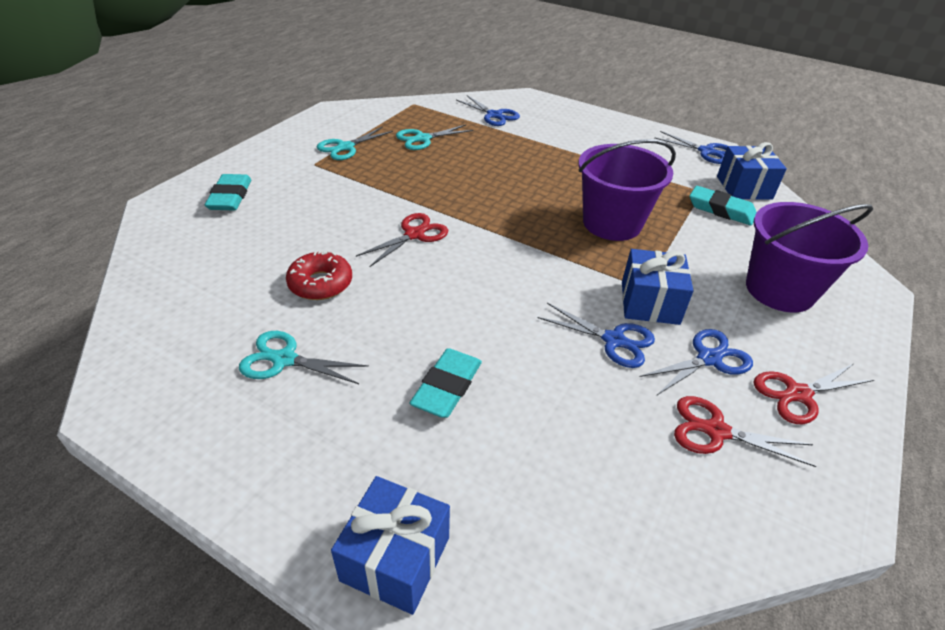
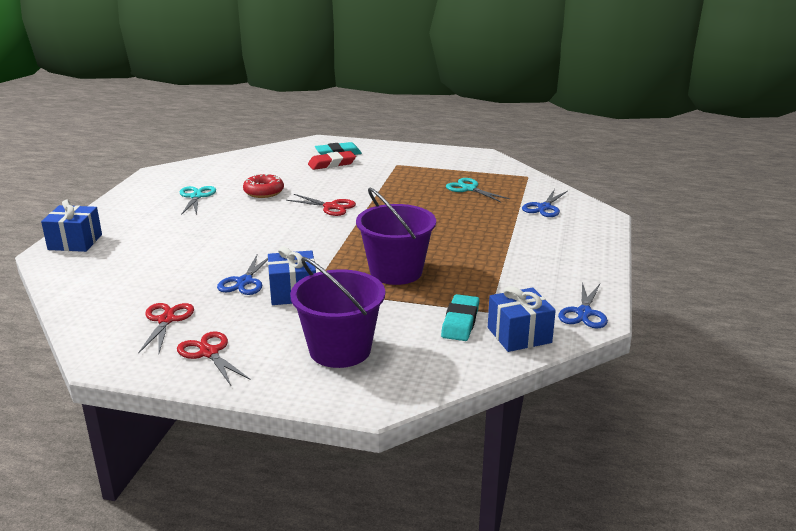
camera: 75 degrees right, 15 degrees down
(264, 208) = (332, 164): none -> red eraser
(345, 147) = (429, 168): turquoise scissors -> none
(447, 387) = (186, 237): turquoise eraser -> none
(709, 359) = (237, 317): blue scissors -> none

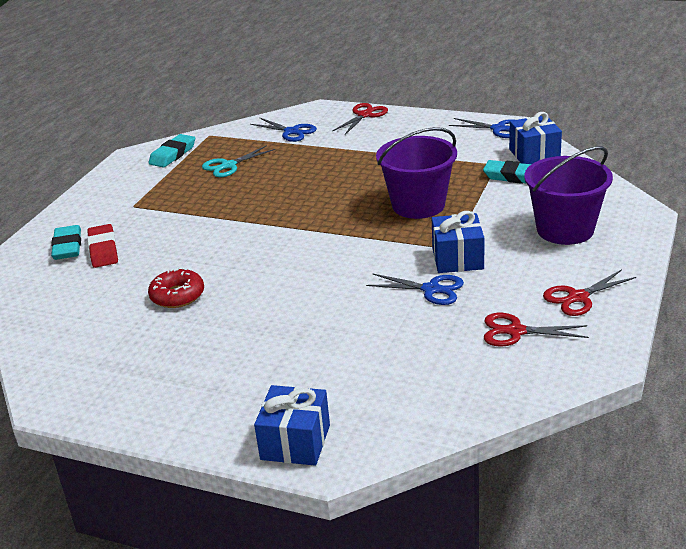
camera: 80 degrees left, 5 degrees up
(196, 196) = (169, 351): turquoise scissors -> none
(331, 207) = (245, 245): red scissors -> red scissors (364, 115)
(487, 167) = (173, 154): none -> turquoise eraser

